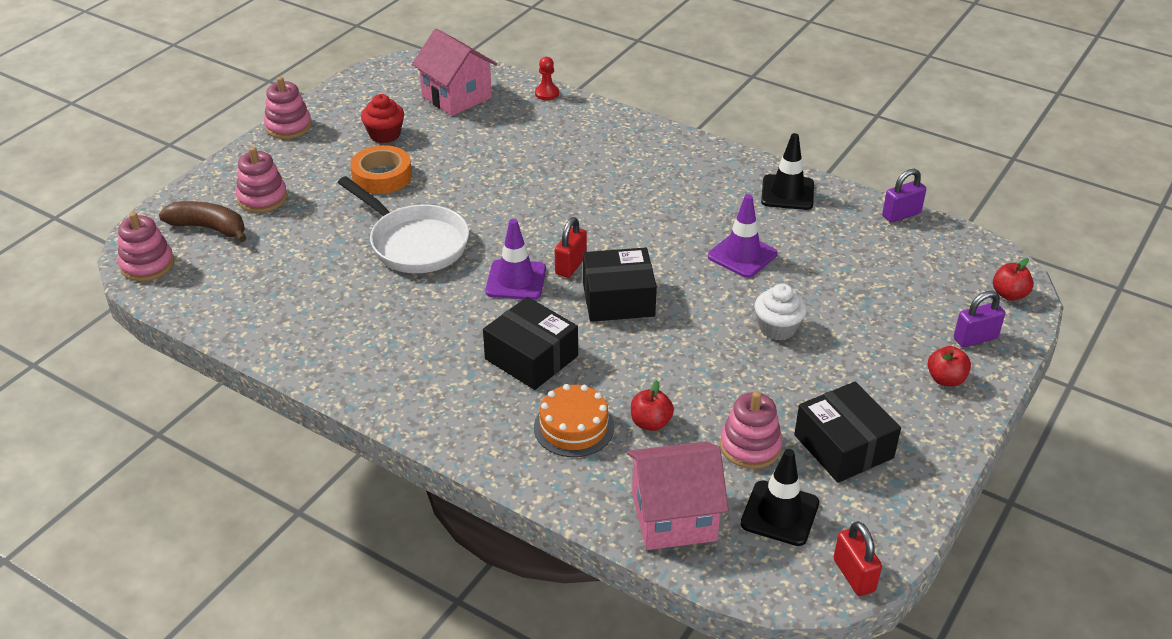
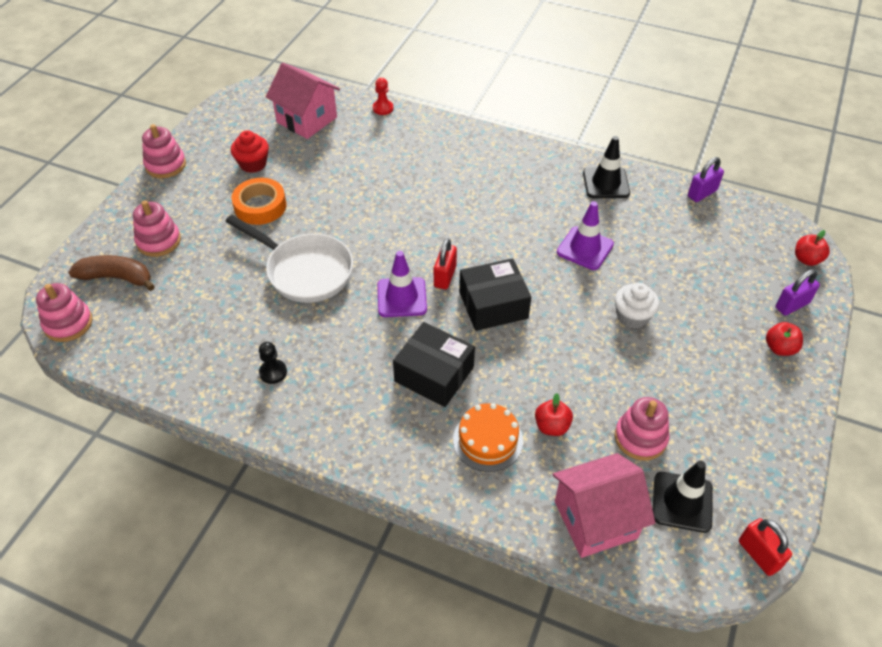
camera: 10 degrees left, 10 degrees up
(354, 335) = (273, 372): none -> black pawn
(843, 446) = (716, 426): black box -> none

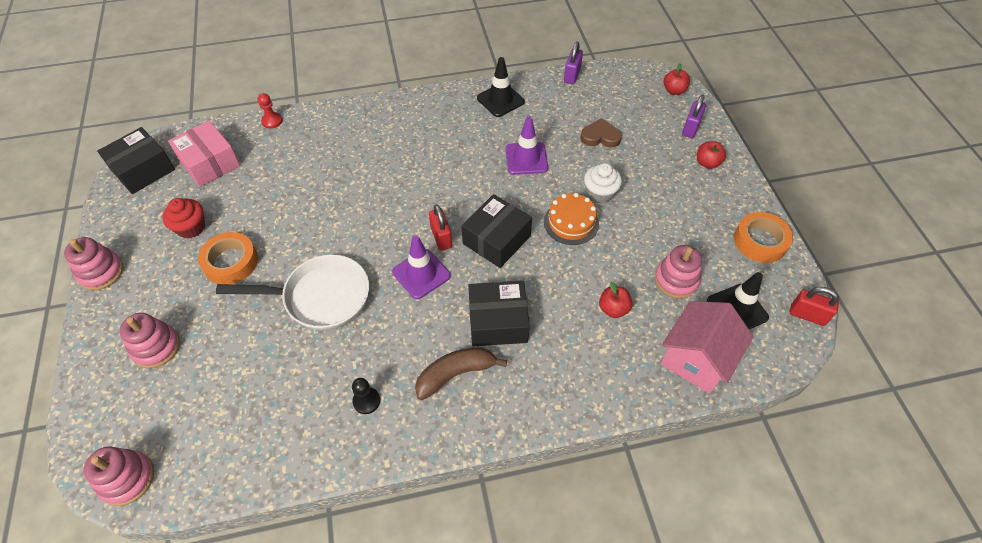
camera: 35 degrees left, 5 degrees up
(117, 278) = (142, 405): brown banana -> brown banana (455, 374)
(254, 102) = (143, 170): none -> black box
(307, 120) = (210, 163): pink house -> pink box
(488, 440) = (579, 348): orange cake -> orange cake (571, 222)
(680, 265) = (600, 137): none -> brown heart
(771, 454) = (760, 241): none -> orange tape

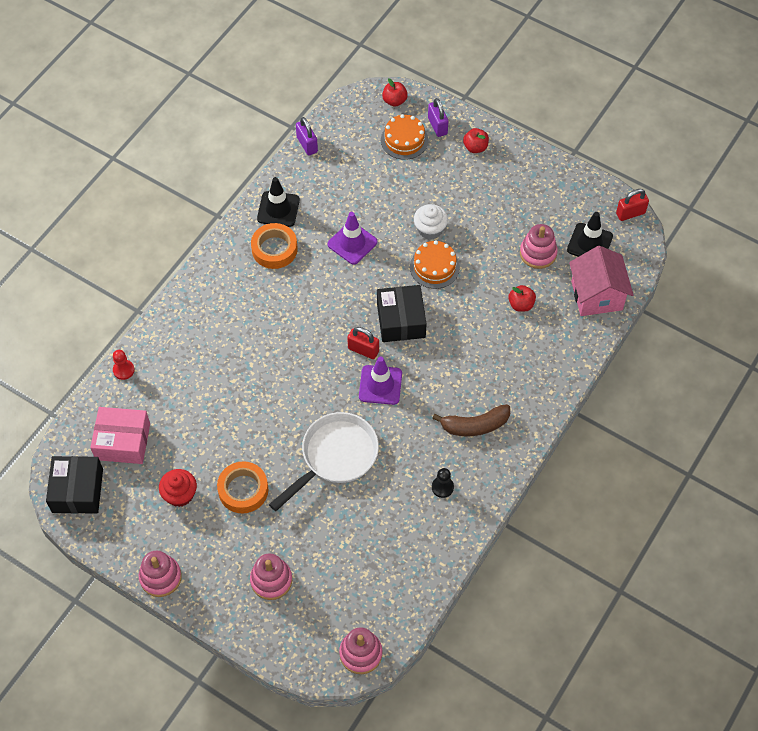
camera: 45 degrees left, 5 degrees up
(455, 374) = (475, 425): brown banana -> brown banana turned 120 degrees counterclockwise
(498, 321) = (463, 373): black box -> none
(600, 137) = (384, 183): brown heart -> none
(651, 120) = (404, 140): none -> orange cake
(760, 241) = (561, 183): orange tape -> orange tape (274, 249)

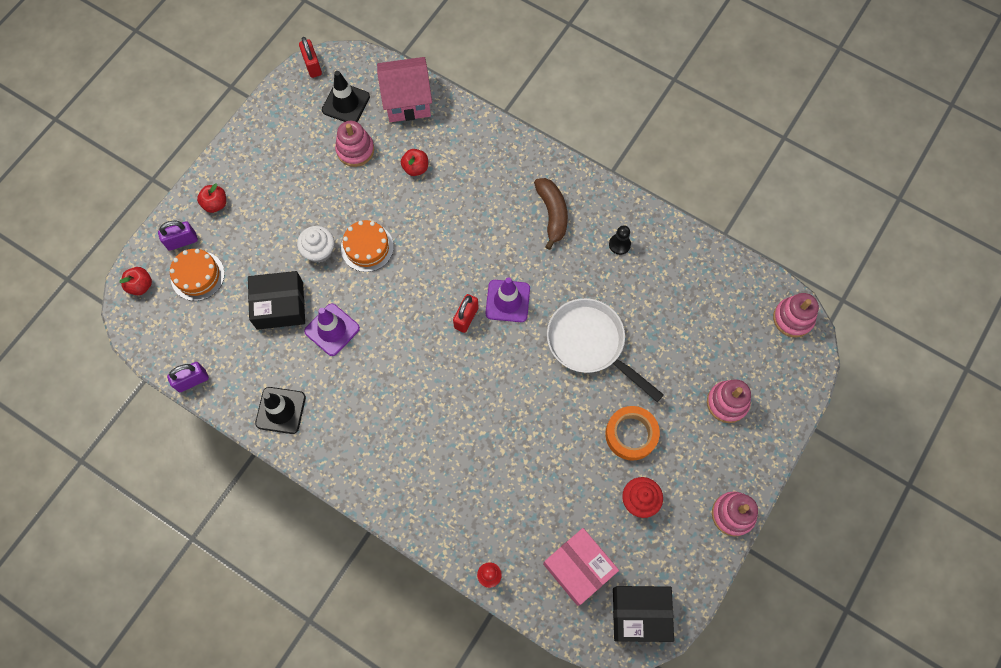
camera: 90 degrees left, 10 degrees up
(123, 441) = (579, 568): pink box -> pink box turned 45 degrees counterclockwise
(274, 249) = (335, 413): orange tape -> none
(401, 320) = (431, 281): black box -> black box (280, 305)

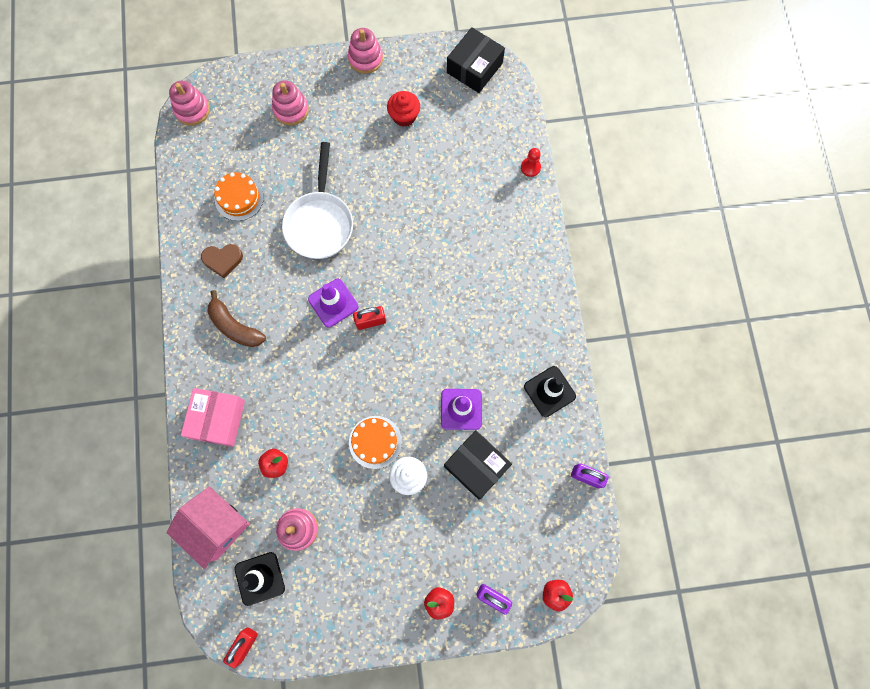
camera: 130 degrees left, 5 degrees up
(197, 275) = (508, 555): orange cake -> orange cake (239, 198)
(552, 214) = (235, 326): brown banana -> brown banana turned 90 degrees counterclockwise
(579, 568) = (478, 120): pink box -> pink box (218, 419)
(619, 244) = (223, 260): black pawn -> brown heart
(631, 434) = (364, 151): orange tape -> none
(640, 614) = (474, 68): black box -> black box turned 75 degrees clockwise

